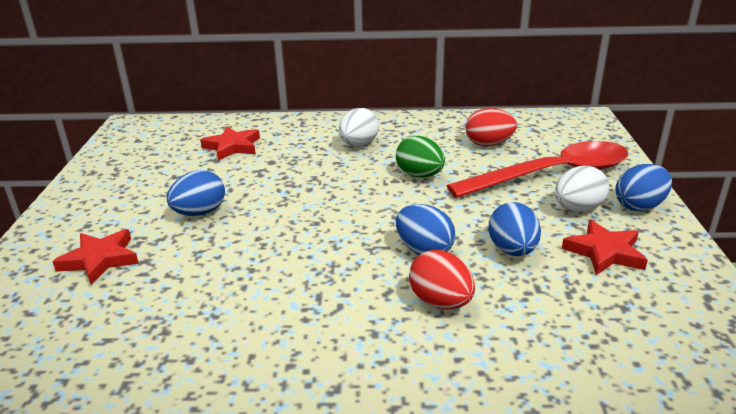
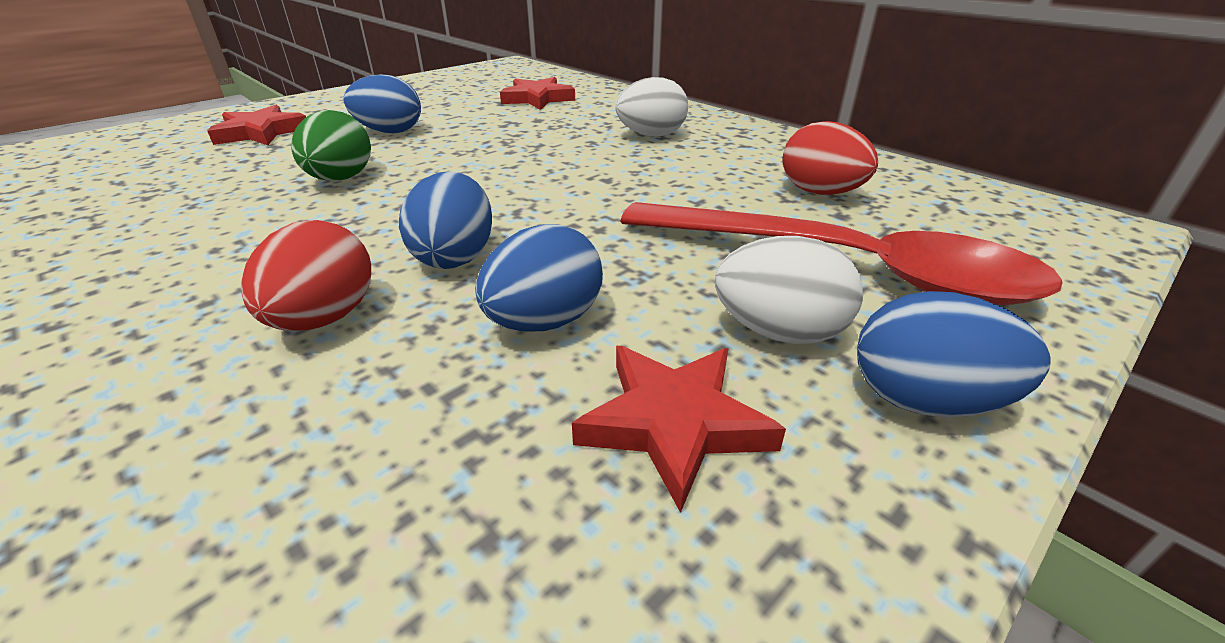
camera: 45 degrees right, 5 degrees up
(419, 175) = (645, 186): green egg -> green egg (341, 179)

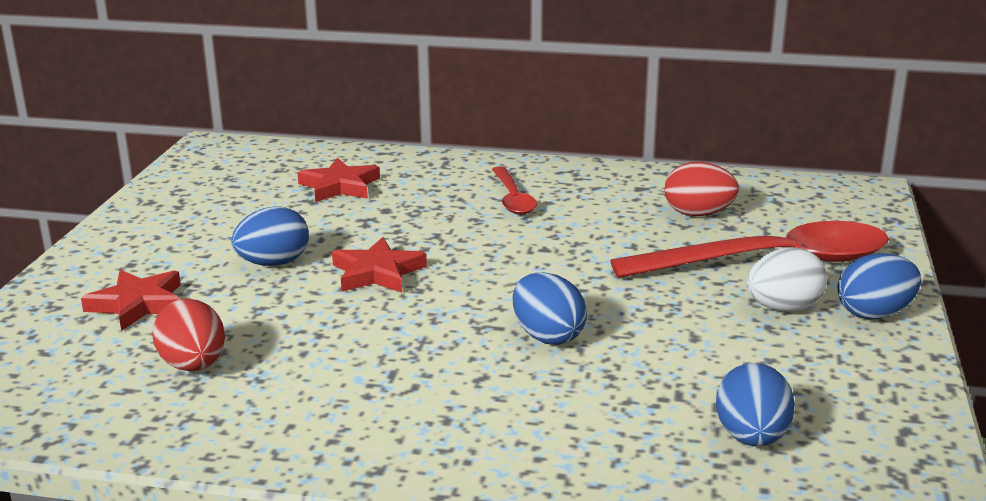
camera: 35 degrees left, 10 degrees down
(325, 318) = (543, 396): red egg -> red egg (193, 366)
(341, 179) = (336, 317): green egg -> none
(544, 322) = (666, 348): blue egg -> blue egg (752, 438)
(651, 135) = (513, 199): white egg -> red spoon
(674, 423) = (792, 364): red star -> red star (377, 272)

